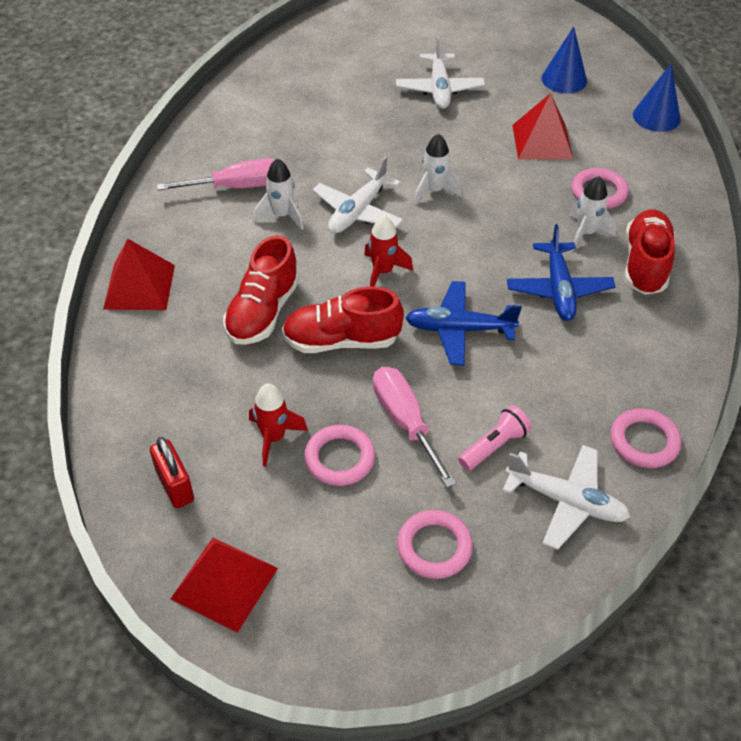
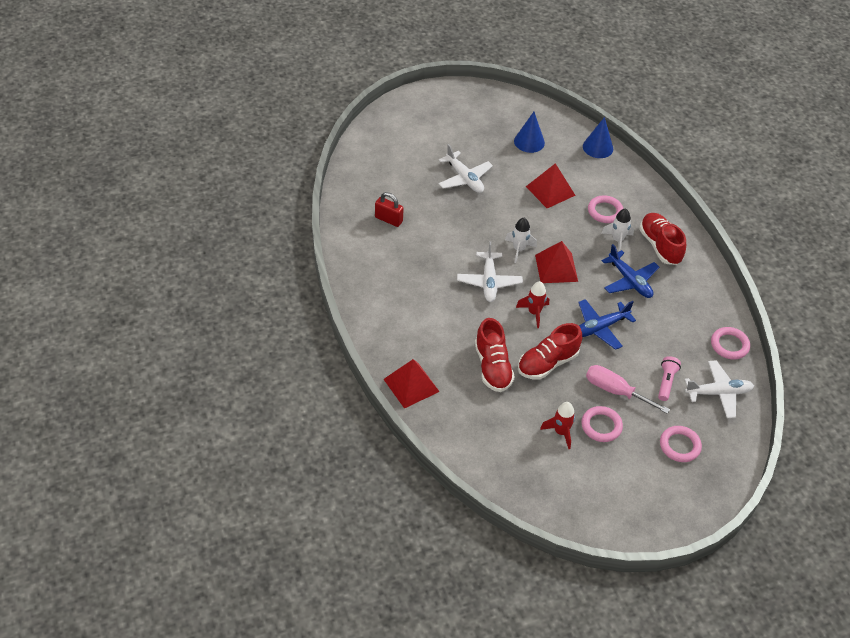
camera: 35 degrees left, 0 degrees up
(175, 486) = (535, 481): red padlock -> red padlock (388, 219)
(224, 583) = (602, 514): red pyramid -> red pyramid (556, 268)
(237, 187) = (406, 297): pink screwdriver -> none
(282, 215) = (449, 304): white rocket -> none

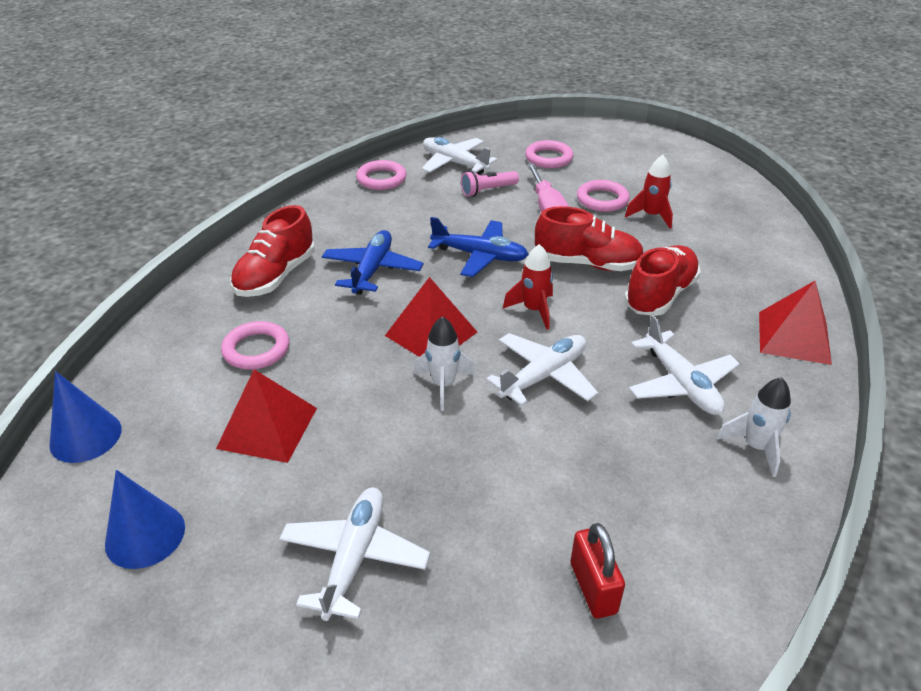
camera: 130 degrees left, 10 degrees down
(434, 319) = (681, 384): none -> white plane
(617, 240) = (307, 311): white rocket -> white rocket (755, 447)

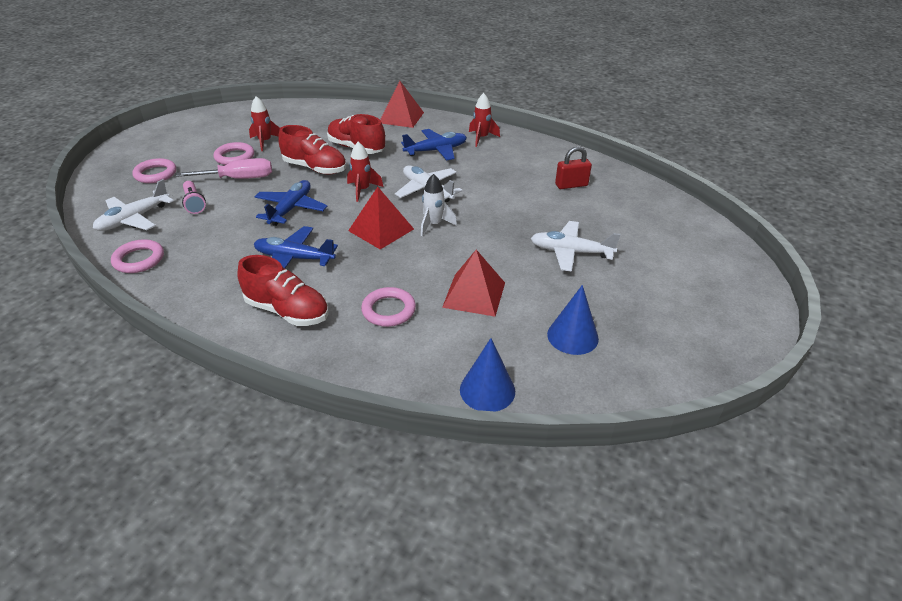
camera: 90 degrees left, 0 degrees up
(587, 264) = (315, 168): red shoe -> red shoe turned 105 degrees clockwise
(681, 384) = (436, 150): white plane -> blue plane
(755, 447) = (481, 138): white rocket -> red rocket

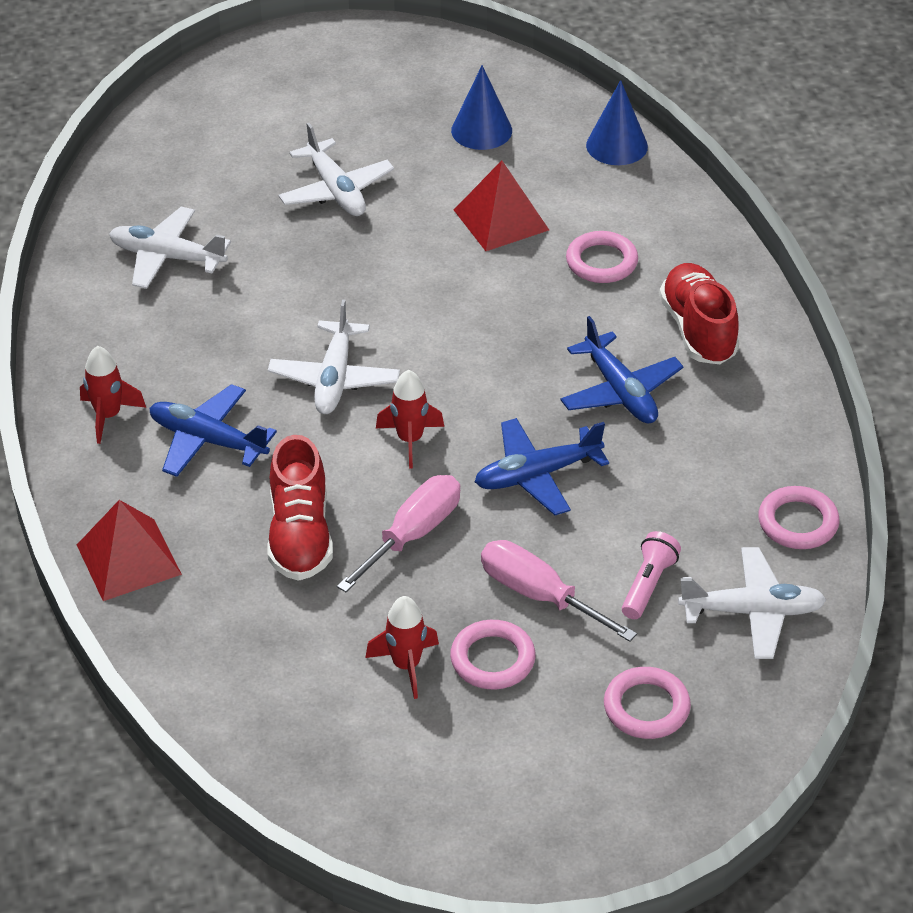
camera: 130 degrees left, 5 degrees up
(315, 168) = (413, 535): red shoe -> pink screwdriver
(381, 230) = (476, 360): red pyramid -> none
(434, 224) = (410, 323): white rocket -> none
(571, 185) = (167, 257): red padlock -> white plane

